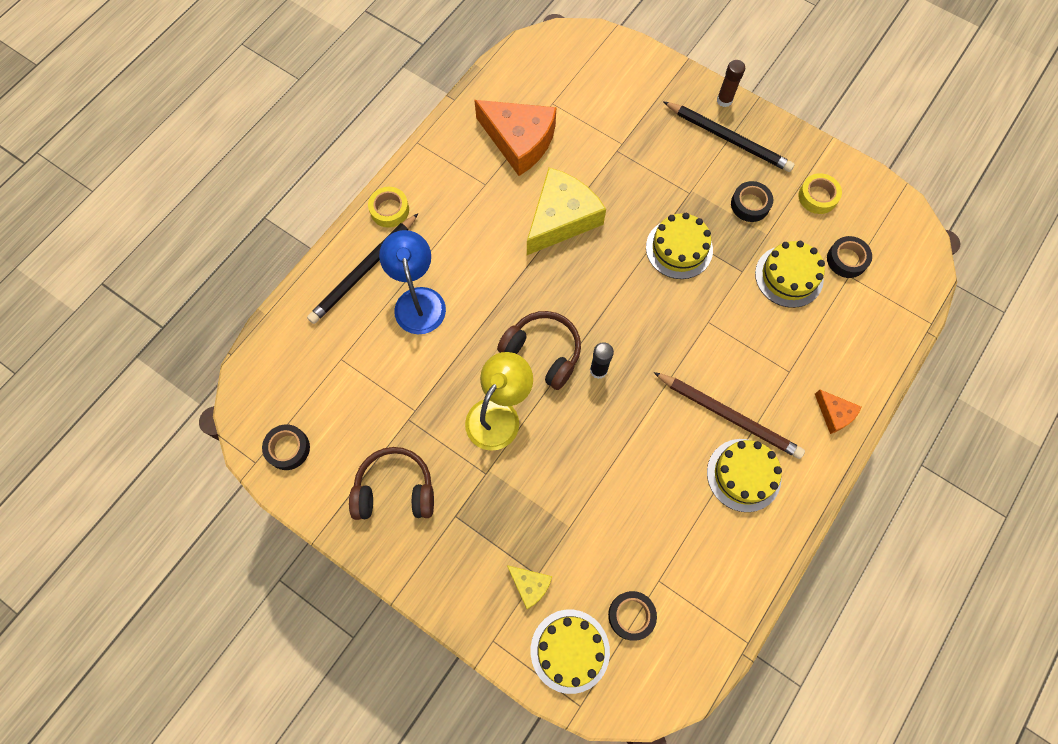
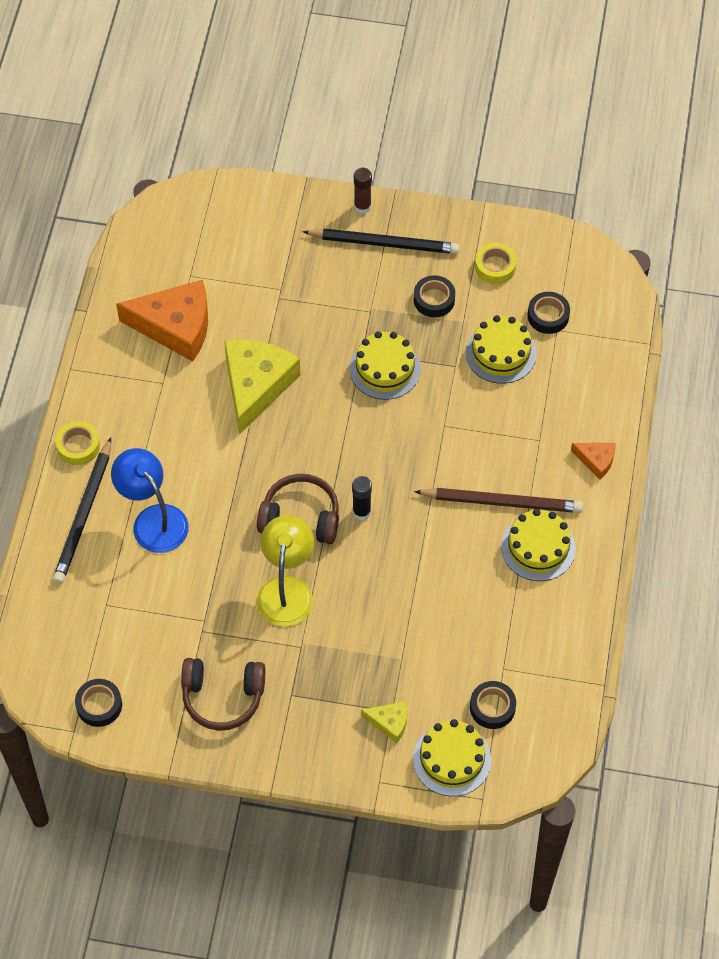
camera: 25 degrees left, 10 degrees down
(395, 490) = (223, 697): brown headphones -> brown headphones turned 150 degrees counterclockwise

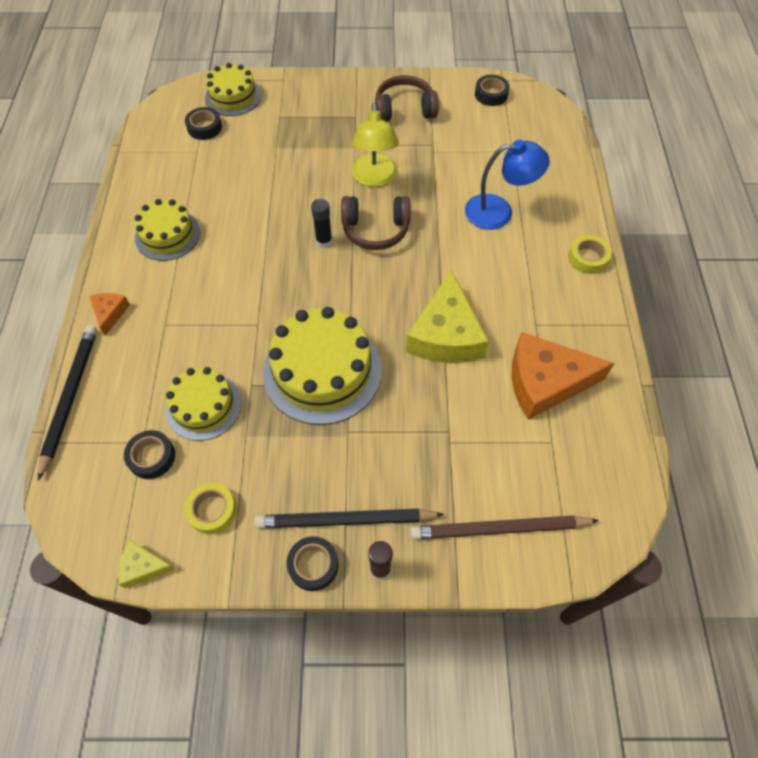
camera: 170 degrees right, 0 degrees up
(84, 514) = (557, 207): black pencil -> black pencil (70, 398)
(153, 520) = (499, 211): blue lamp -> blue lamp turned 45 degrees counterclockwise
(385, 369) = (322, 371): yellow cake -> yellow cake, size x1.63
(389, 722) = (280, 110): yellow cheese -> yellow cheese (143, 566)
(434, 300) = (279, 456): black tape -> black tape (313, 565)
(502, 502) = (200, 266): brown pencil -> brown pencil (499, 529)
(596, 460) = (110, 313): orange cheese -> orange cheese turned 75 degrees clockwise

